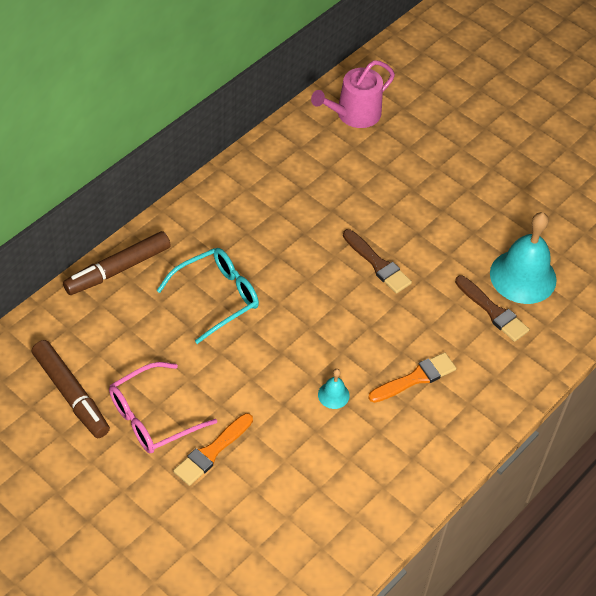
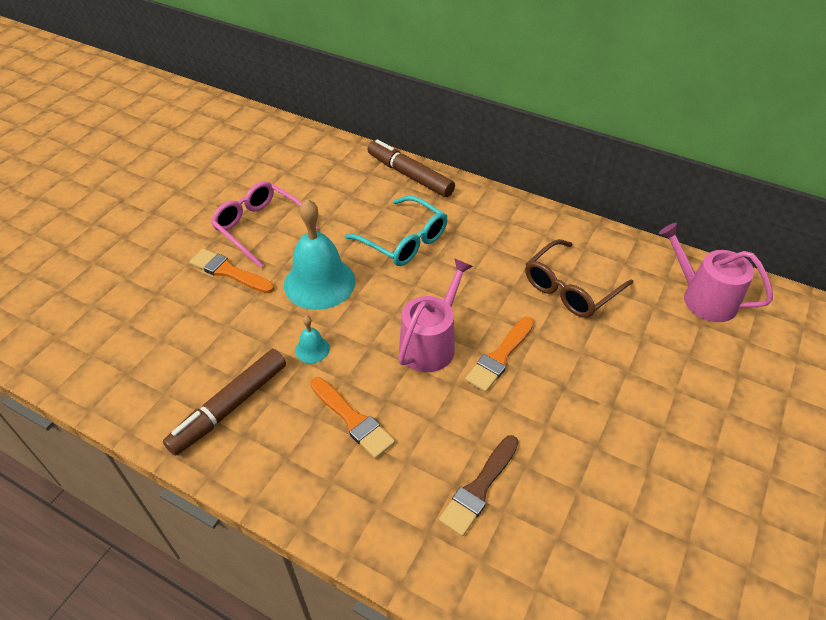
camera: 80 degrees right, 5 degrees down
(71, 394) = (273, 178): brown marker -> brown marker (230, 407)
(318, 194) = (570, 288): none -> brown glasses
(351, 307) = (431, 343): none -> pink watering can
(378, 264) = (500, 357): brown brush -> orange brush
(523, 276) = (551, 517): turquoise bell -> turquoise bell (319, 282)

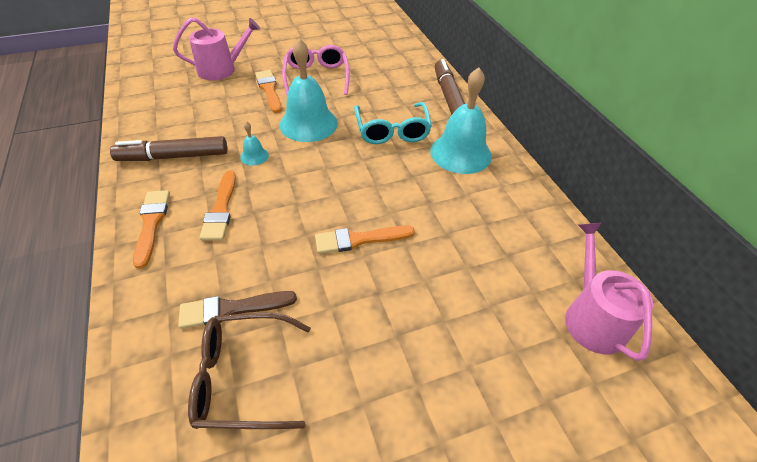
camera: 40 degrees right, 0 degrees up
(306, 481) = (151, 223): none -> orange brush
(431, 343) = (326, 200): pink watering can -> pink watering can (222, 69)
(484, 226) = (460, 153): none -> turquoise bell
(570, 288) = (474, 232): brown glasses -> brown glasses (242, 377)

